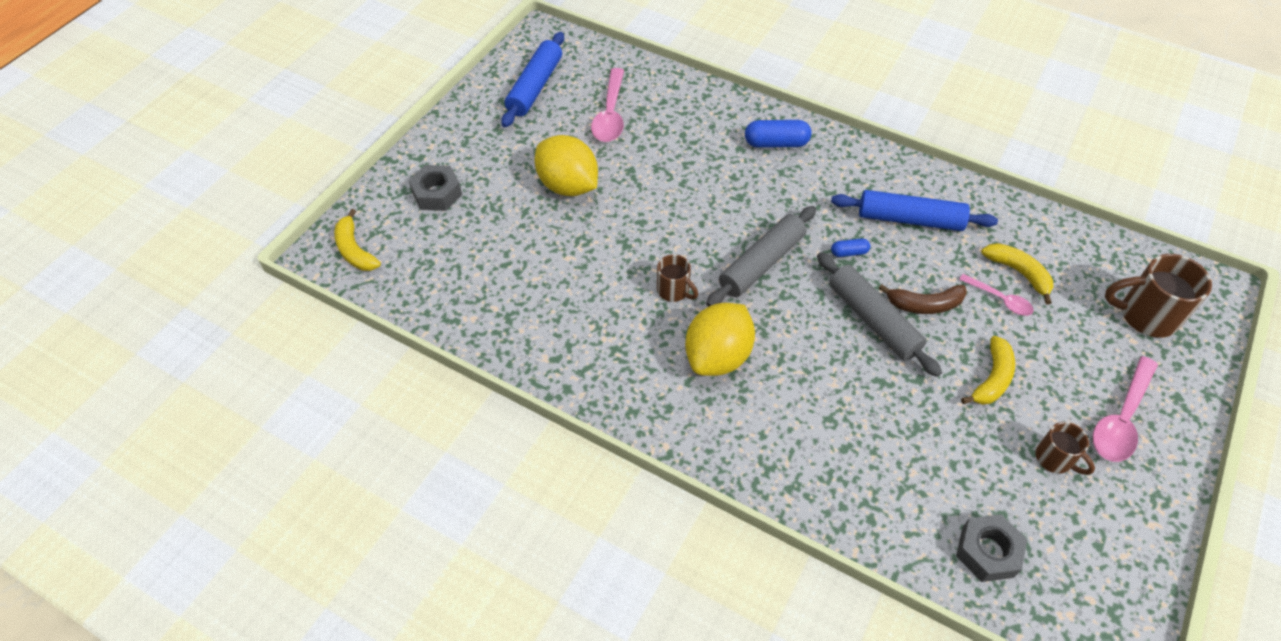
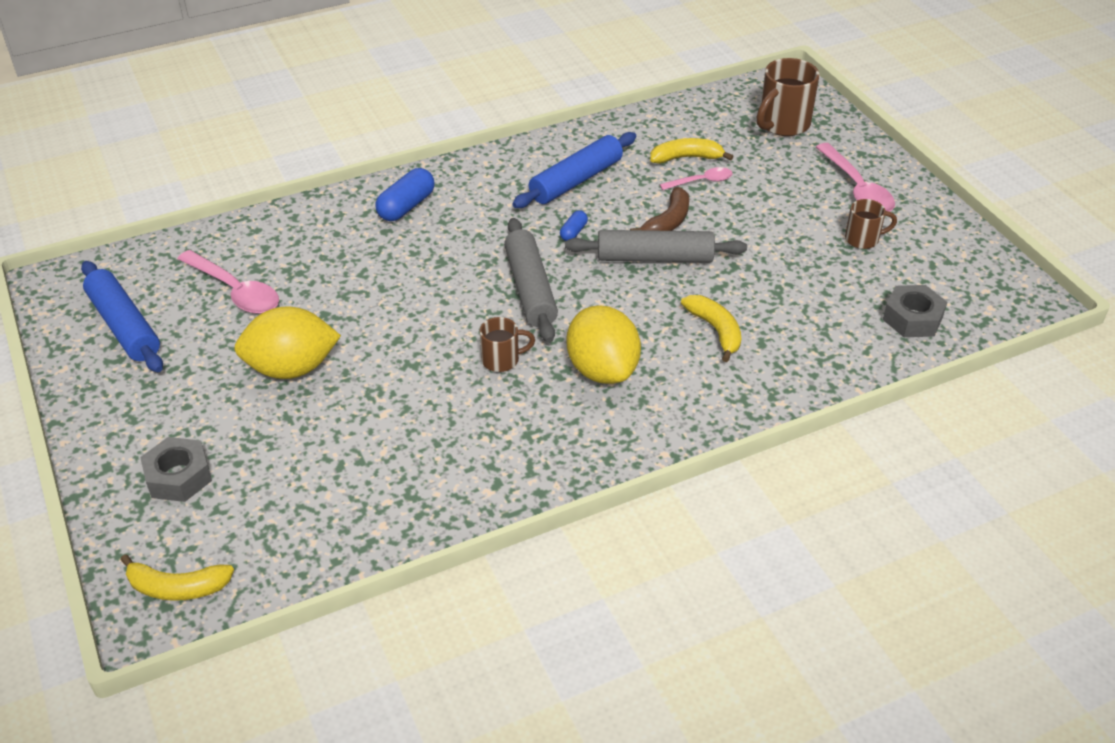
camera: 55 degrees left, 10 degrees down
(992, 378) = (768, 228): yellow banana -> yellow banana (715, 330)

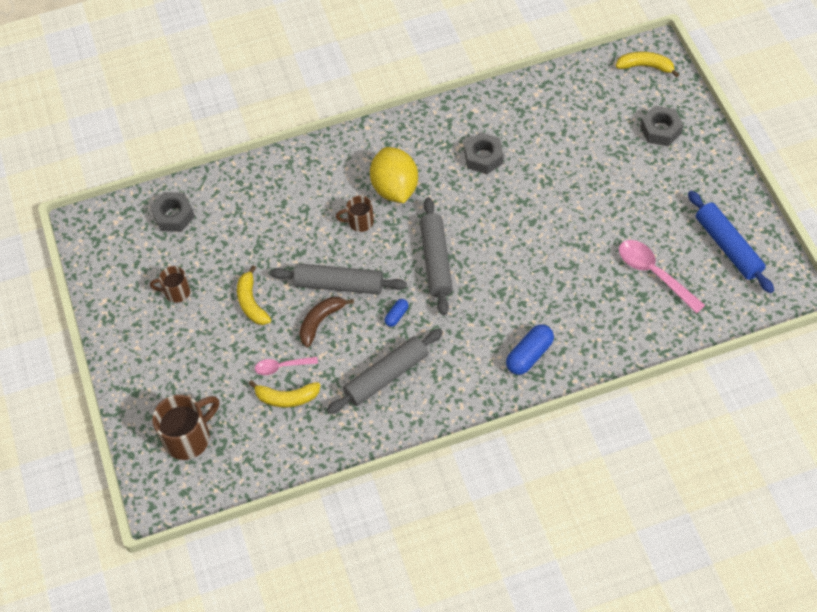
camera: 170 degrees left, 15 degrees up
(292, 368) = (602, 203): yellow lemon -> none
(471, 419) = (483, 157): none -> grey nut
(502, 360) = (461, 200): brown mug -> brown mug (359, 222)
(576, 180) = (386, 376): blue rolling pin -> grey rolling pin
(715, 330) = (312, 215): yellow banana -> yellow banana (251, 302)
(856, 188) = (157, 349): pink spoon -> none

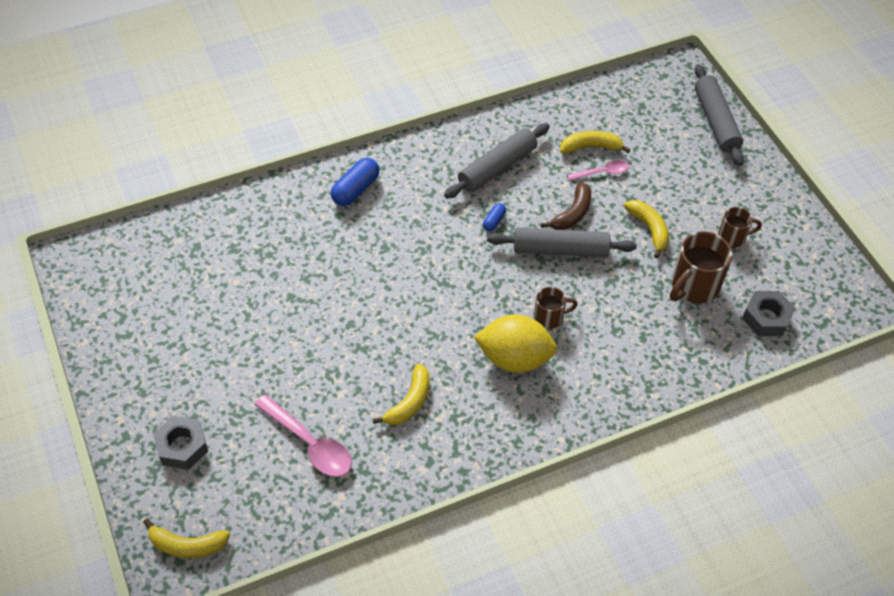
camera: 170 degrees right, 5 degrees down
(188, 437) = (674, 114): brown mug -> brown mug (693, 286)
(395, 188) = (514, 358): yellow lemon -> yellow lemon turned 60 degrees counterclockwise
(436, 261) = (458, 277): grey rolling pin -> grey rolling pin (716, 121)
(483, 157) = (409, 402): grey nut -> yellow banana
(654, 274) = (217, 271): pink spoon -> pink spoon (309, 443)
(728, 247) = (129, 302): blue rolling pin -> none

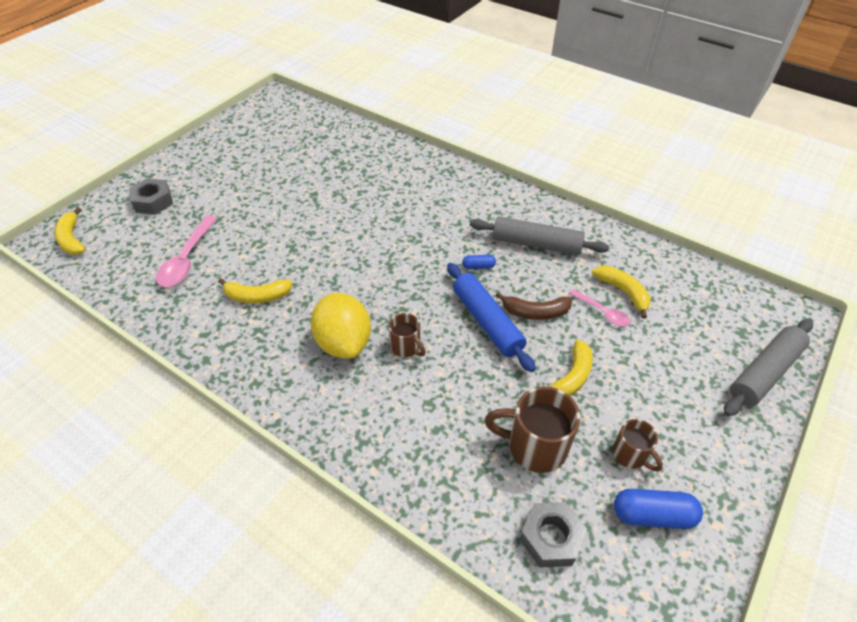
camera: 60 degrees right, 5 degrees down
(355, 190) = (437, 181): blue capsule -> blue capsule (652, 515)
(560, 250) = (487, 322): grey rolling pin -> blue rolling pin

